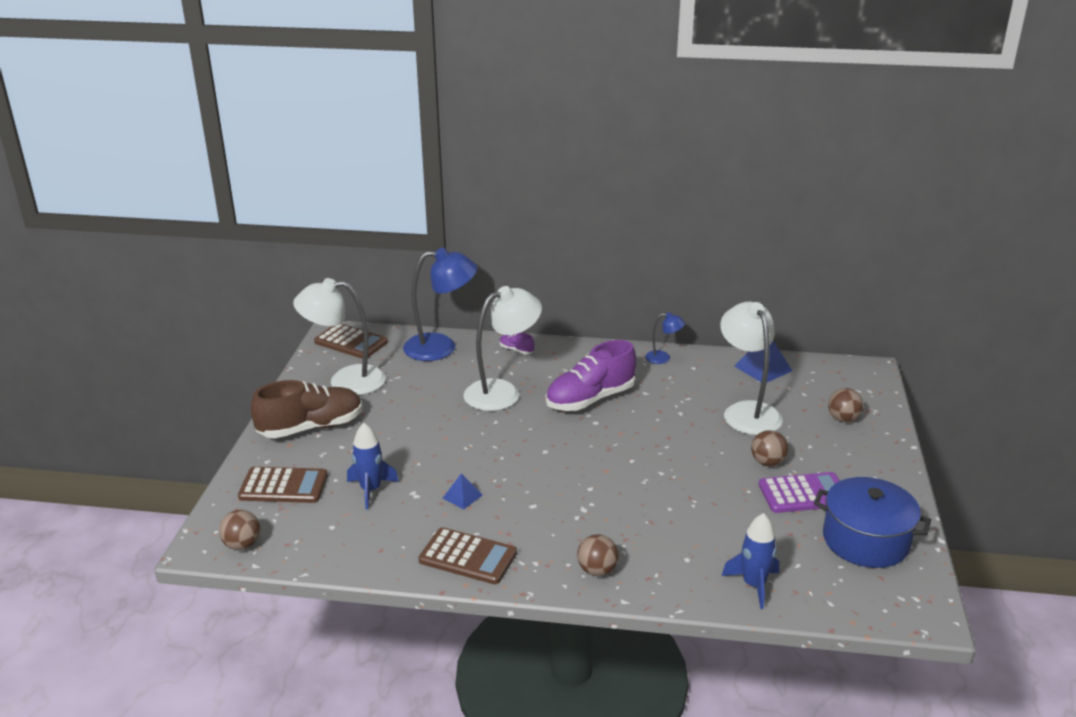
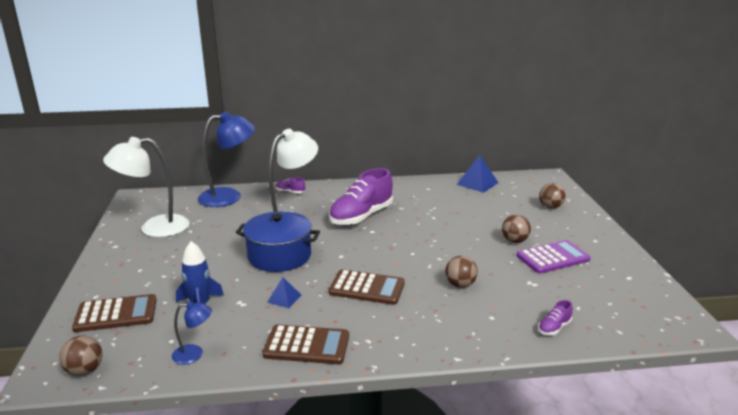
camera: 15 degrees left, 5 degrees down
(311, 427) = (132, 265): brown shoe -> none
(351, 342) = (152, 201): brown calculator -> brown calculator (367, 288)
(597, 570) = (423, 338): brown ball -> brown ball (460, 285)
(663, 358) = (403, 185): blue lamp -> blue lamp (194, 354)
(747, 411) = (481, 210): white lamp -> none
(753, 585) = (554, 328): blue rocket -> purple shoe
(866, 540) = (616, 282): blue pot -> blue pot (279, 256)

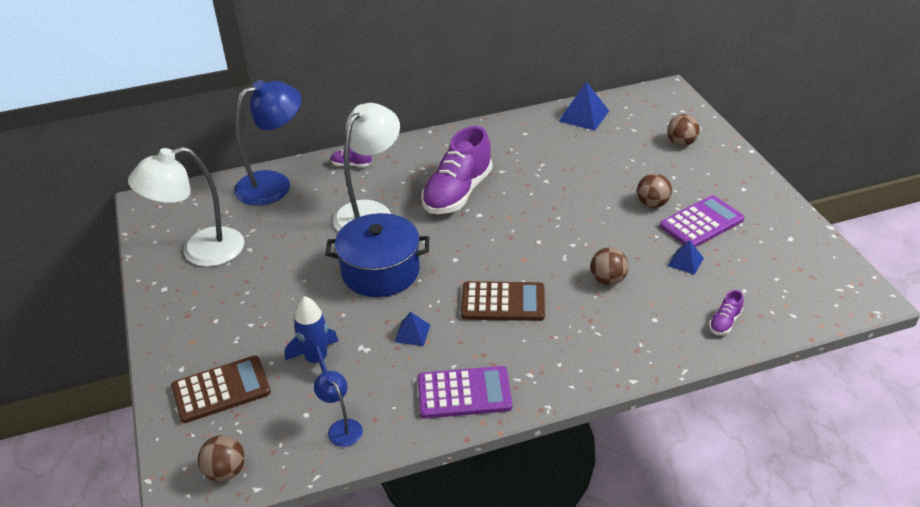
camera: 10 degrees left, 15 degrees up
(194, 354) = (341, 427): blue lamp -> blue lamp turned 105 degrees counterclockwise
(307, 345) = (464, 393): brown calculator -> purple calculator
(531, 281) = (685, 262): none -> blue pyramid

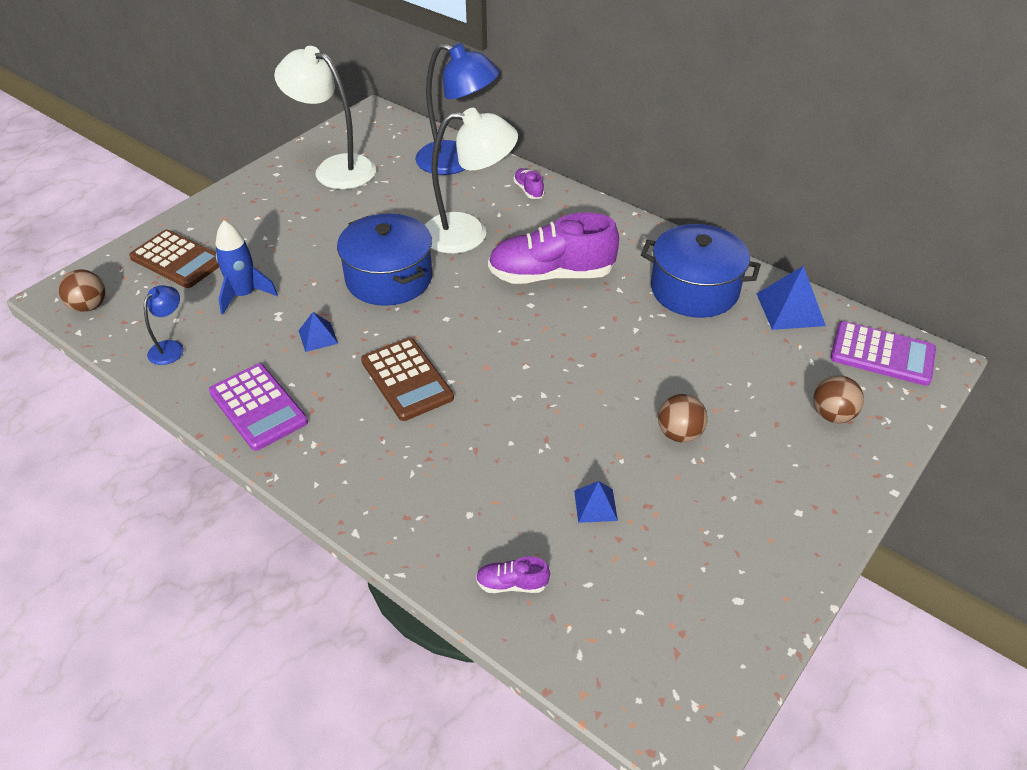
camera: 55 degrees right, 5 degrees up
(532, 142) = (694, 290): none -> blue pot
(608, 280) = (506, 447): brown ball -> none
(701, 223) = (685, 494): purple calculator -> purple calculator (882, 354)

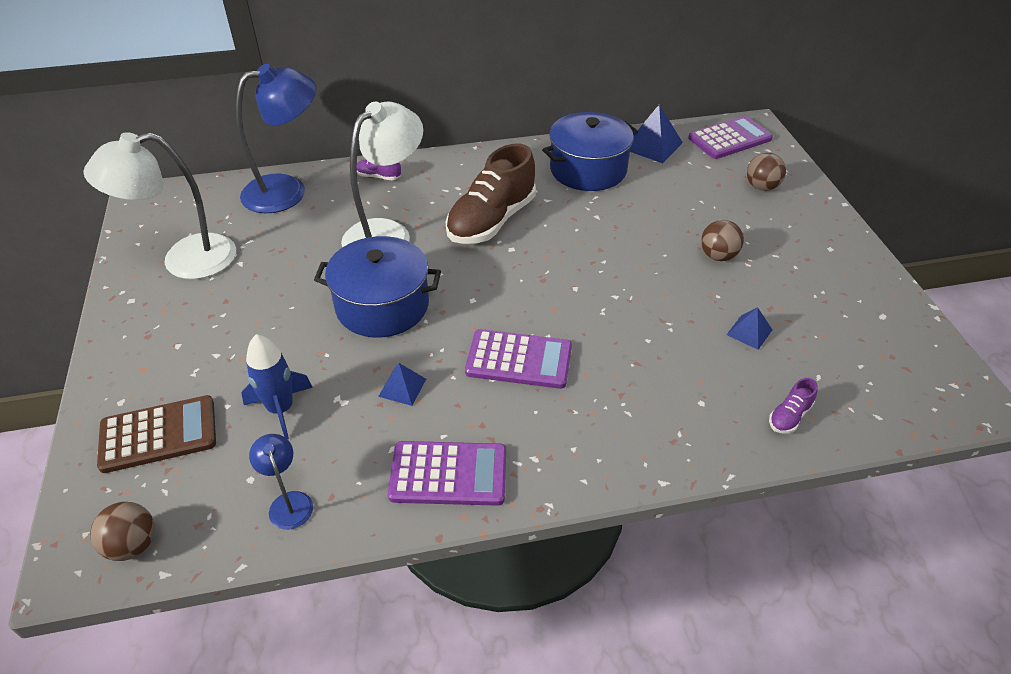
camera: 50 degrees left, 0 degrees up
(407, 379) = (519, 360): brown calculator -> purple calculator
(551, 275) = (491, 221): purple shoe -> brown shoe

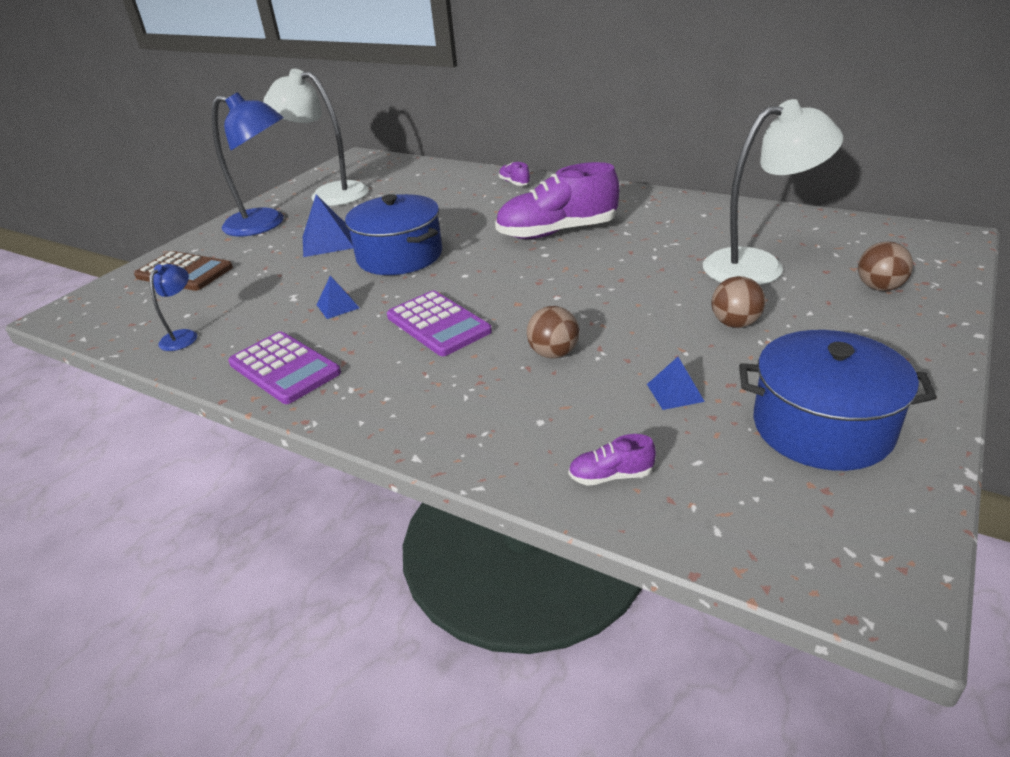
camera: 45 degrees right, 10 degrees down
(132, 545) = (94, 318): brown ball -> brown ball (553, 353)
(281, 409) = (256, 287): blue rocket -> none
(287, 191) = (442, 175): blue lamp -> blue lamp (265, 224)
(387, 233) = (468, 216): white lamp -> white lamp (758, 265)
(491, 221) = (557, 232): brown shoe -> purple shoe
(588, 169) = (697, 223): blue pot -> blue pot (822, 427)
(652, 145) = (794, 223): blue pyramid -> blue pyramid (327, 242)
(729, 138) = (899, 240): purple calculator -> none

